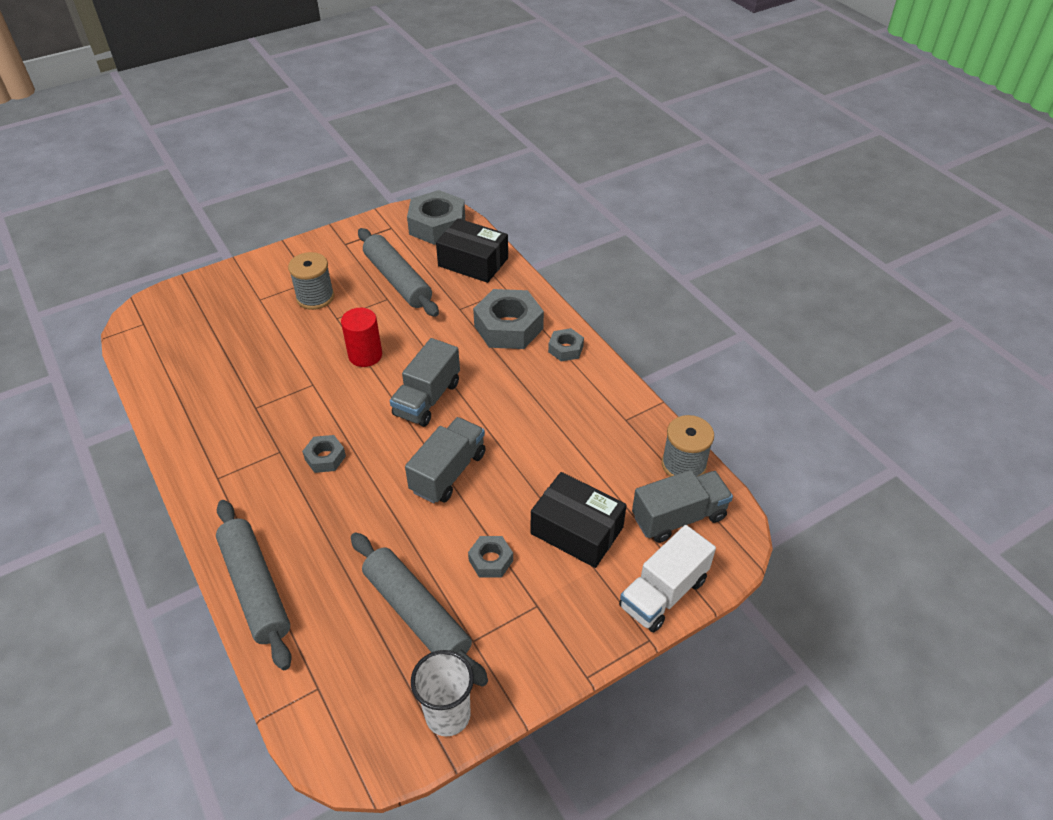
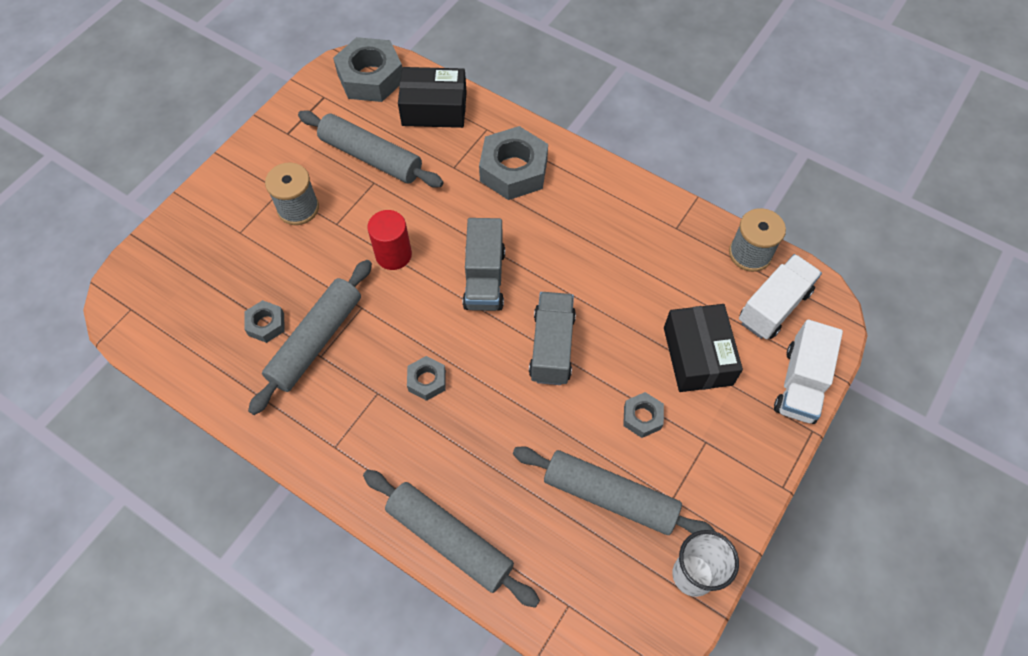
camera: 25 degrees left, 15 degrees up
(260, 395) = (316, 341): none -> grey rolling pin
(565, 349) = (581, 174): grey nut -> grey nut (266, 324)
(577, 530) = (697, 356): black box -> black box turned 75 degrees clockwise
(679, 517) = (774, 307): grey truck -> white truck

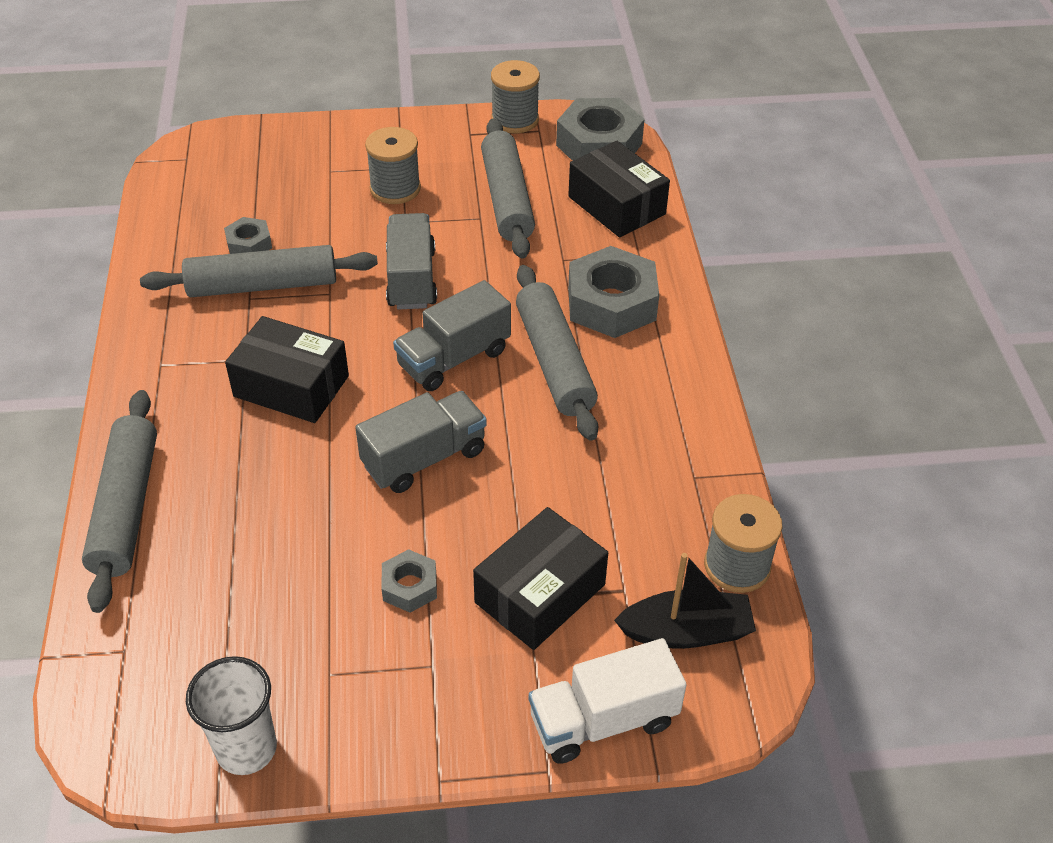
camera: 50 degrees right, 15 degrees down
(300, 101) = (515, 120): none -> grey spool
(393, 255) = (412, 279): red cylinder -> grey truck
(427, 381) = (291, 386): grey nut -> black box
(610, 496) = (284, 613): grey rolling pin -> grey rolling pin (554, 361)
(774, 307) = (686, 632): white truck -> black boat

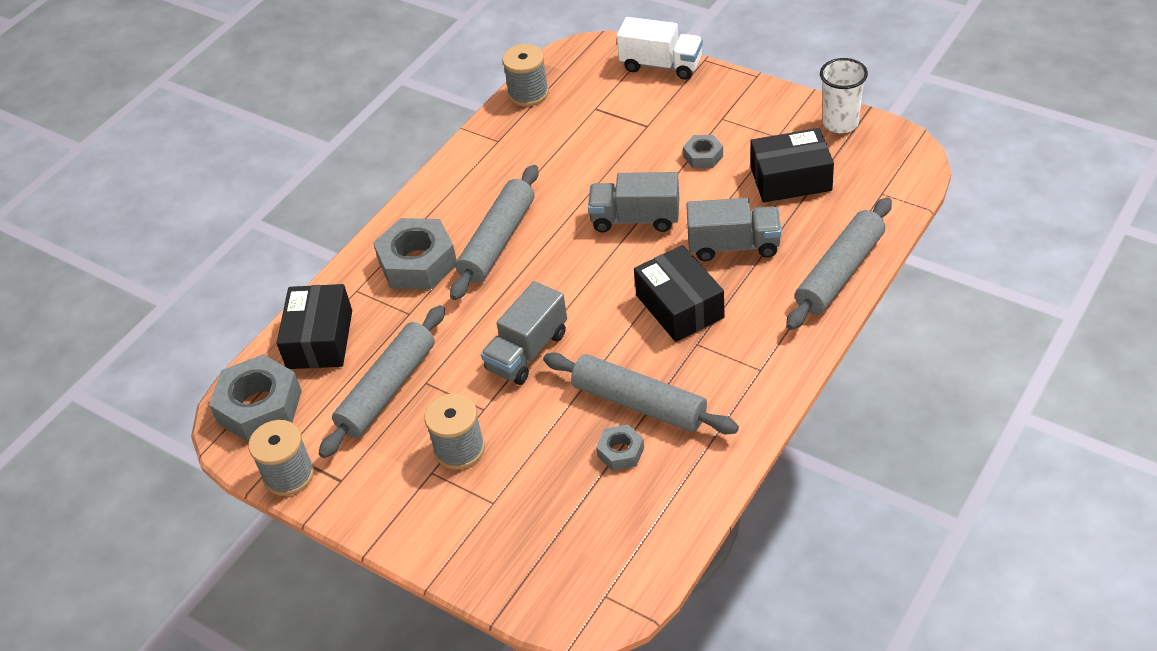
camera: 135 degrees left, 0 degrees up
(454, 358) = (557, 274): grey truck -> grey truck (733, 246)
(540, 593) = (638, 124): black box -> black box (791, 179)
(686, 632) = (585, 79): black boat -> none

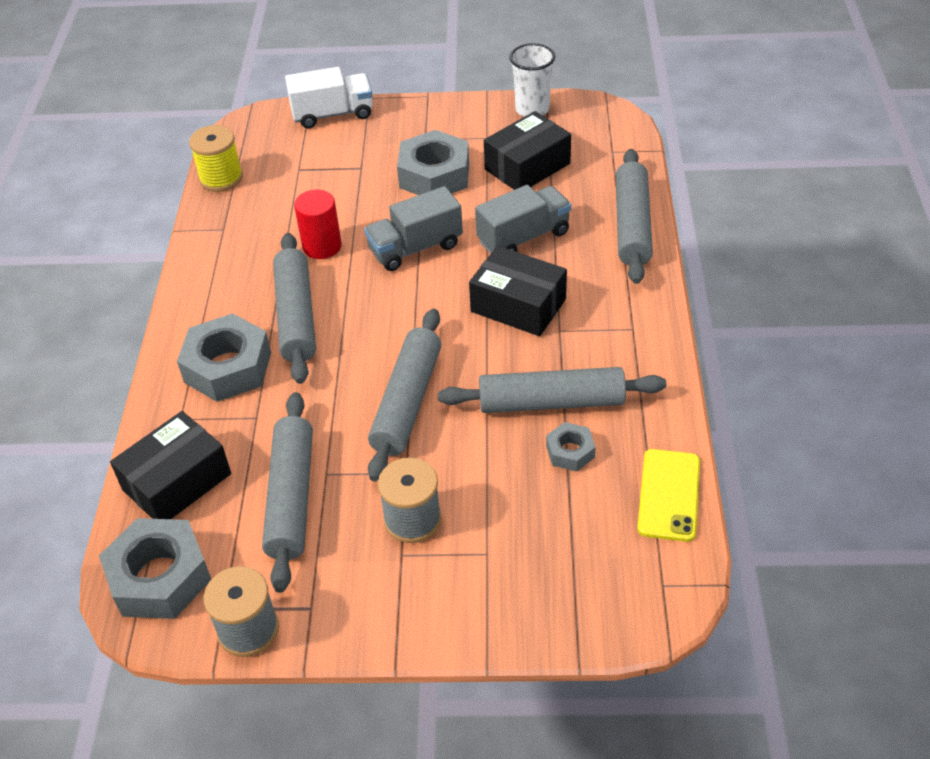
camera: 35 degrees left, 0 degrees up
(320, 339) = (177, 482): black box -> black box turned 75 degrees clockwise
(527, 351) = (407, 402): grey truck -> grey rolling pin
(528, 93) = (221, 178): grey spool -> yellow spool
(562, 187) = (322, 246): none -> red cylinder
(670, 526) = (669, 495): none -> yellow phone
(703, 156) = (434, 175): grey nut -> grey nut, size x1.95

